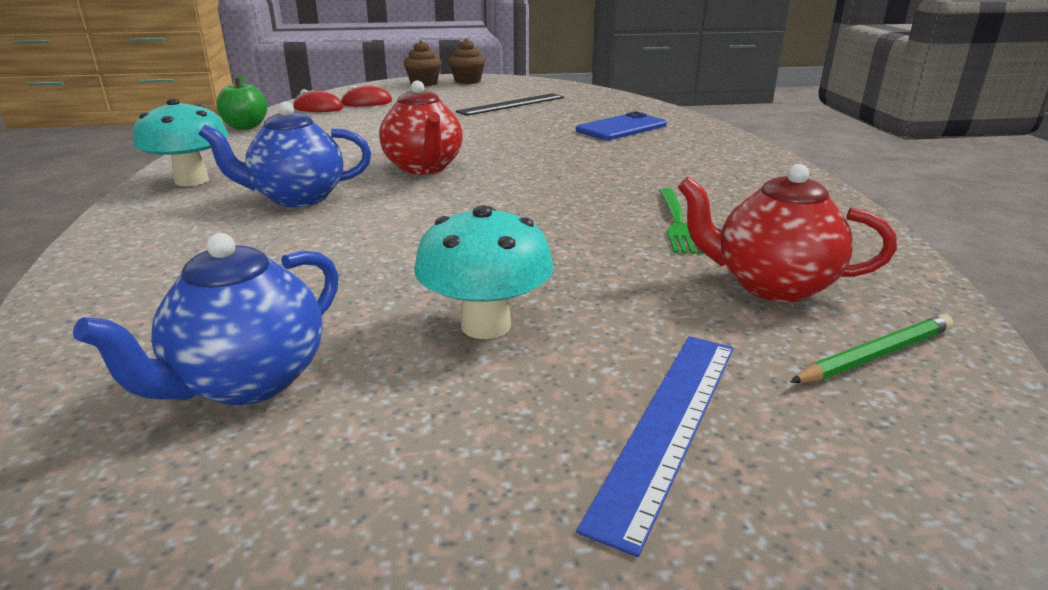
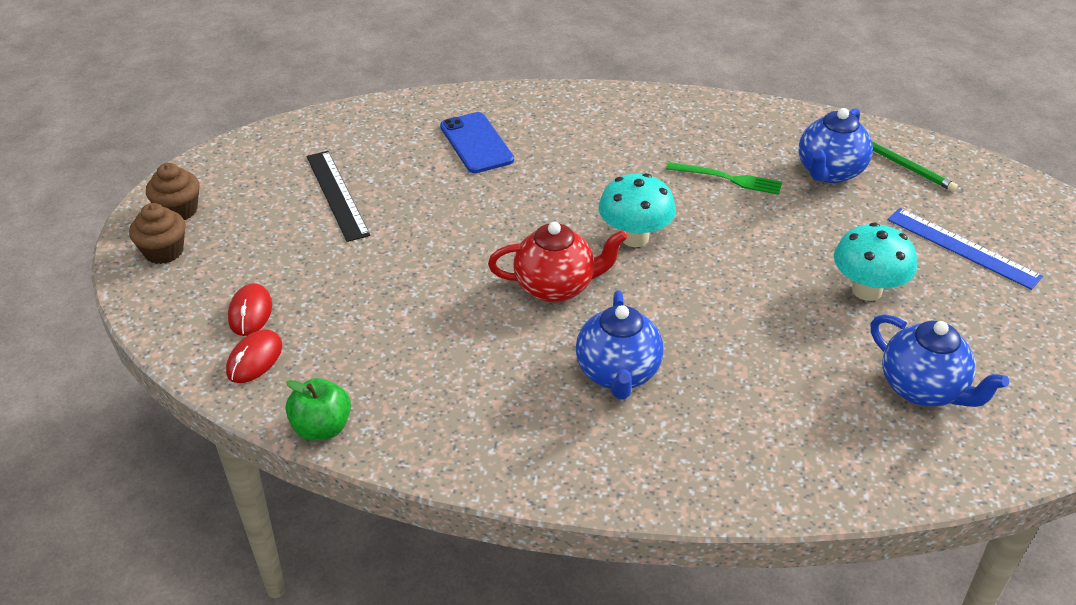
camera: 75 degrees left, 15 degrees up
(192, 180) = (538, 456): turquoise mushroom -> turquoise mushroom (634, 237)
(771, 285) = (829, 172): red teapot -> blue teapot
(876, 355) = (907, 167): green pencil -> green pencil turned 150 degrees clockwise

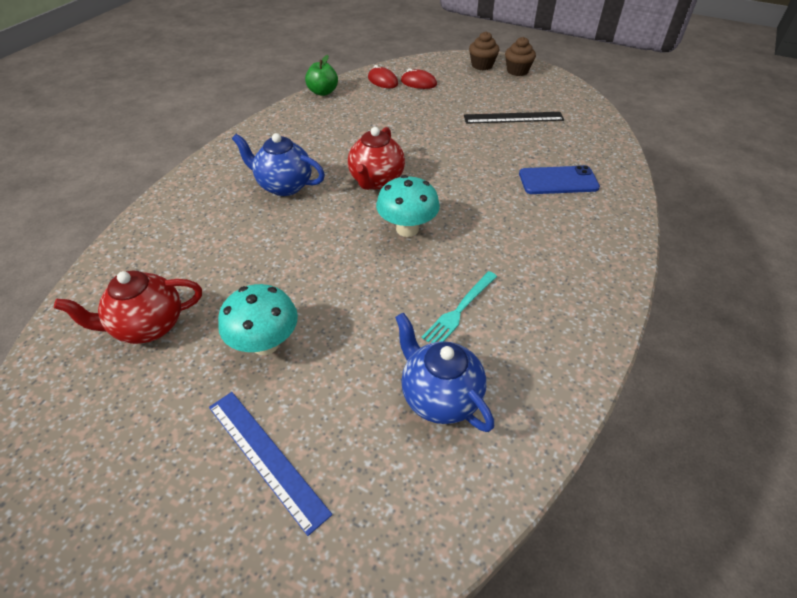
camera: 110 degrees right, 5 degrees up
(727, 179) = (459, 310): green fork -> turquoise fork
(907, 167) = (420, 483): green pencil -> none
(922, 389) = (148, 326): blue teapot -> red teapot
(962, 248) = (266, 457): blue ruler -> blue ruler turned 75 degrees clockwise

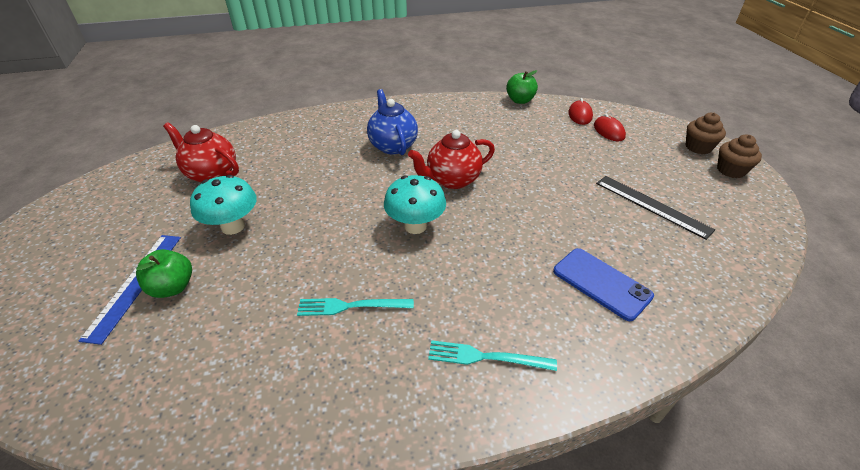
camera: 50 degrees right, 5 degrees down
(306, 425) = (172, 287): none -> green apple
(440, 397) = (245, 345): blue teapot -> none
(573, 266) = (486, 357): none -> turquoise fork

